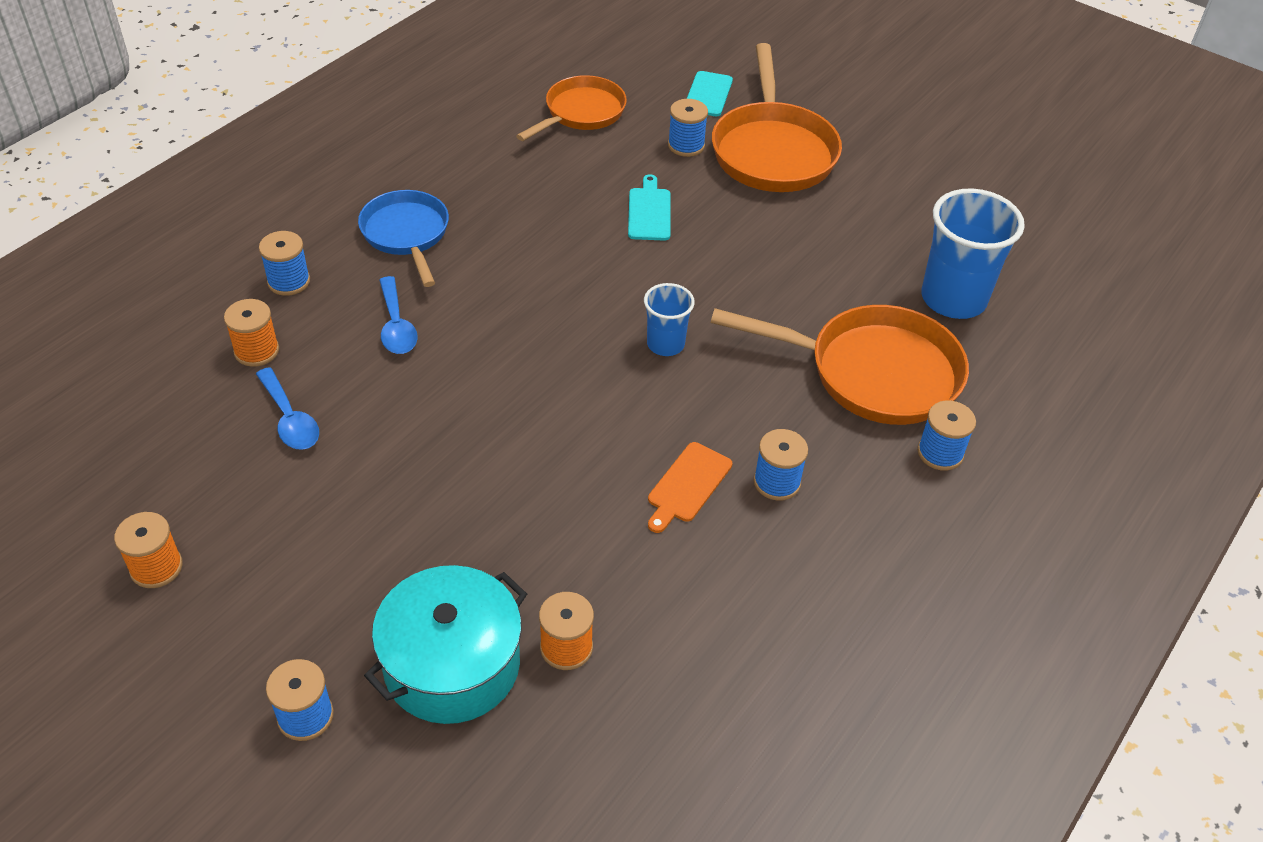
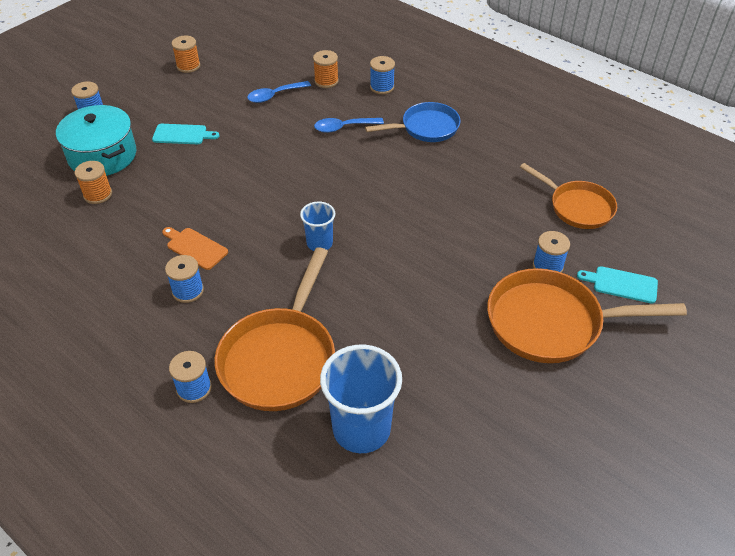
camera: 95 degrees right, 0 degrees up
(649, 212) = (460, 241): turquoise cutting board -> turquoise cutting board (182, 134)

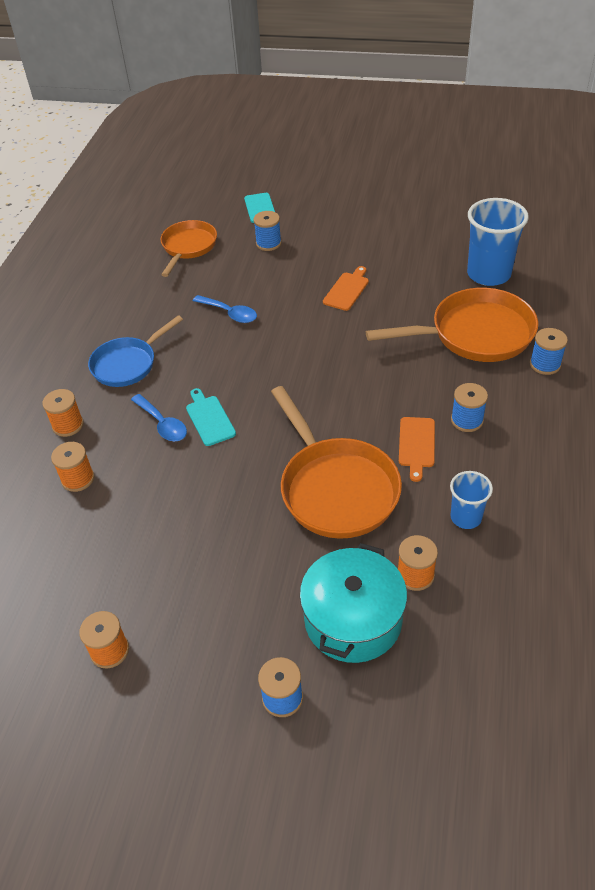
camera: 115 degrees left, 0 degrees up
(182, 134) = (262, 561): turquoise cutting board -> turquoise cutting board (209, 418)
(274, 95) = (133, 513): blue spoon -> blue spoon (229, 313)
(319, 243) = (342, 366): blue cup -> blue cup (466, 517)
(382, 87) = (68, 425): blue spool -> orange spool
(424, 293) = (347, 290): none -> orange cutting board
(426, 128) = (127, 364): blue pan -> blue pan turned 90 degrees counterclockwise
(551, 323) = (323, 228): orange pan -> orange pan (336, 488)

